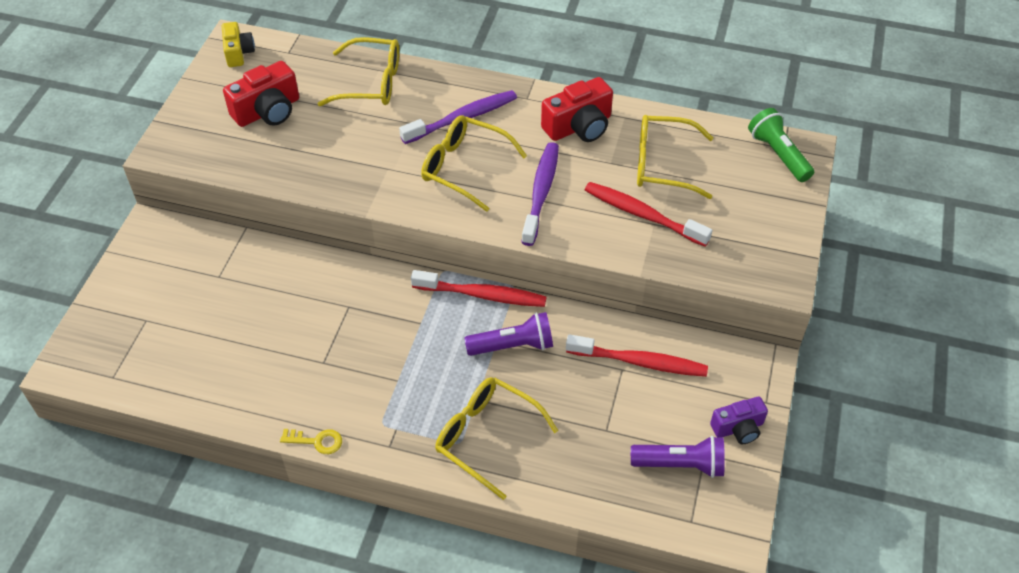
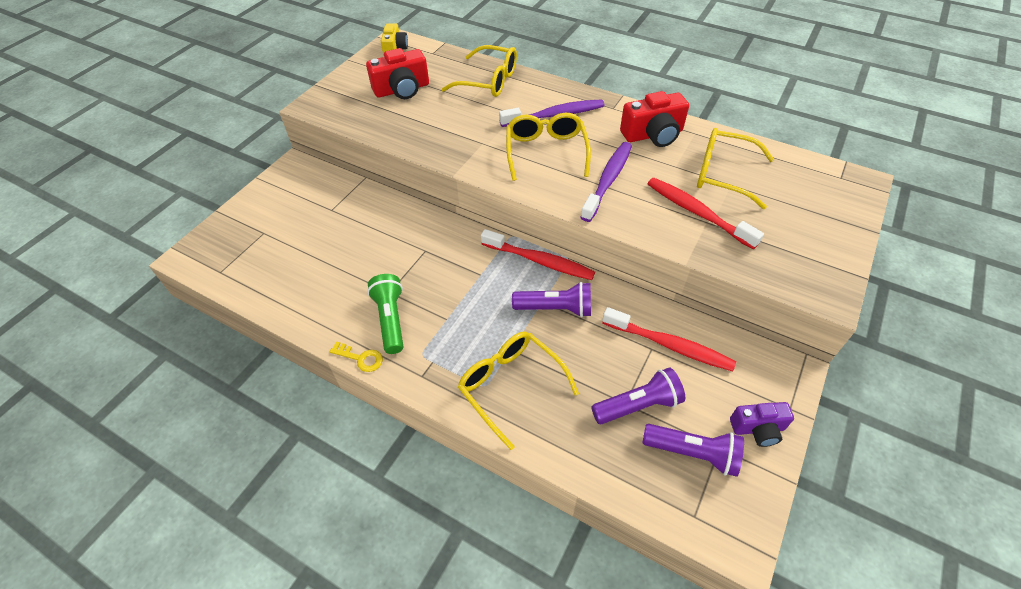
camera: 15 degrees right, 0 degrees up
(464, 167) = (546, 151): yellow glasses -> yellow glasses turned 45 degrees clockwise
(619, 430) = (638, 405): none -> purple flashlight
(778, 154) = (835, 182): green flashlight -> green flashlight (391, 319)

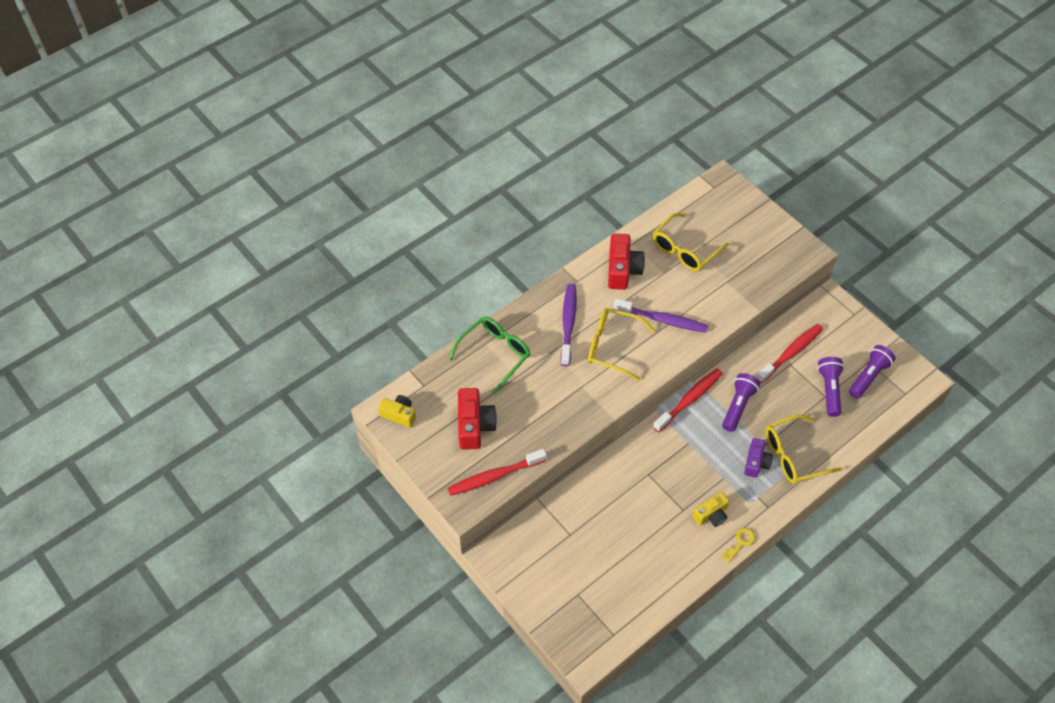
camera: 70 degrees left, 5 degrees up
(391, 319) = (711, 515): green flashlight -> yellow camera
(489, 81) = (495, 354): yellow glasses -> green glasses
(608, 180) = (662, 320): purple toothbrush -> purple toothbrush turned 150 degrees clockwise
(697, 212) = (716, 283): red toothbrush -> red toothbrush (494, 476)
(758, 429) = (862, 337): purple camera -> purple camera (756, 462)

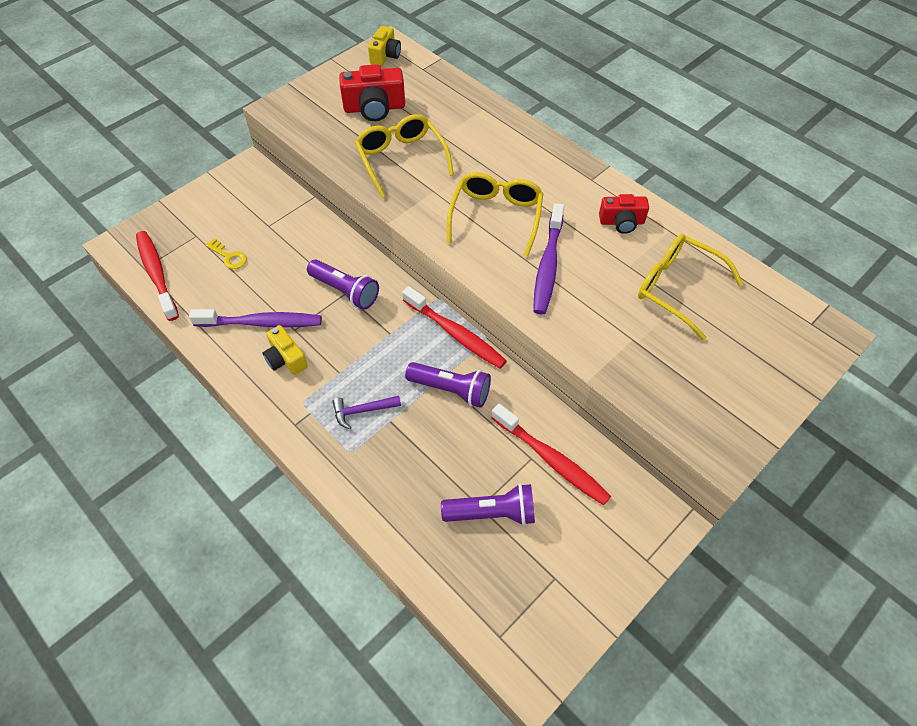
camera: 85 degrees right, 0 degrees up
(494, 476) = (311, 127): red toothbrush -> red toothbrush (157, 274)
(495, 354) = (470, 117): green glasses -> none
(568, 323) = (524, 174): purple toothbrush -> purple toothbrush (262, 323)
(622, 270) = (621, 222): red camera -> red camera, size x0.65
(740, 543) = (244, 391): yellow key -> yellow key (229, 257)
(756, 462) = (362, 410): purple camera -> purple hammer
(793, 455) = (375, 458): yellow glasses -> yellow glasses (401, 159)
(868, 376) = (525, 576): purple flashlight -> purple flashlight (345, 291)

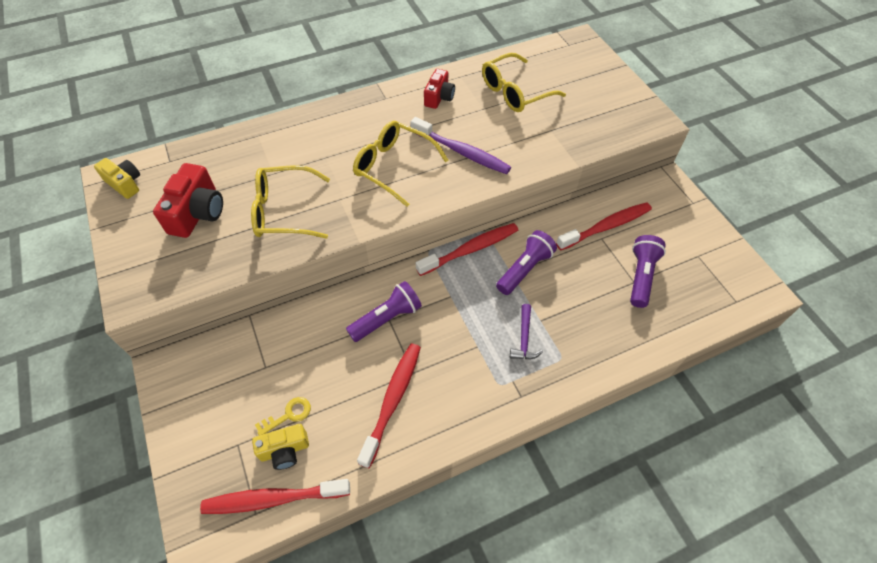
camera: 70 degrees left, 0 degrees up
(262, 323) = (392, 400): purple toothbrush -> red toothbrush
(286, 359) = (445, 388): yellow camera -> yellow camera (284, 450)

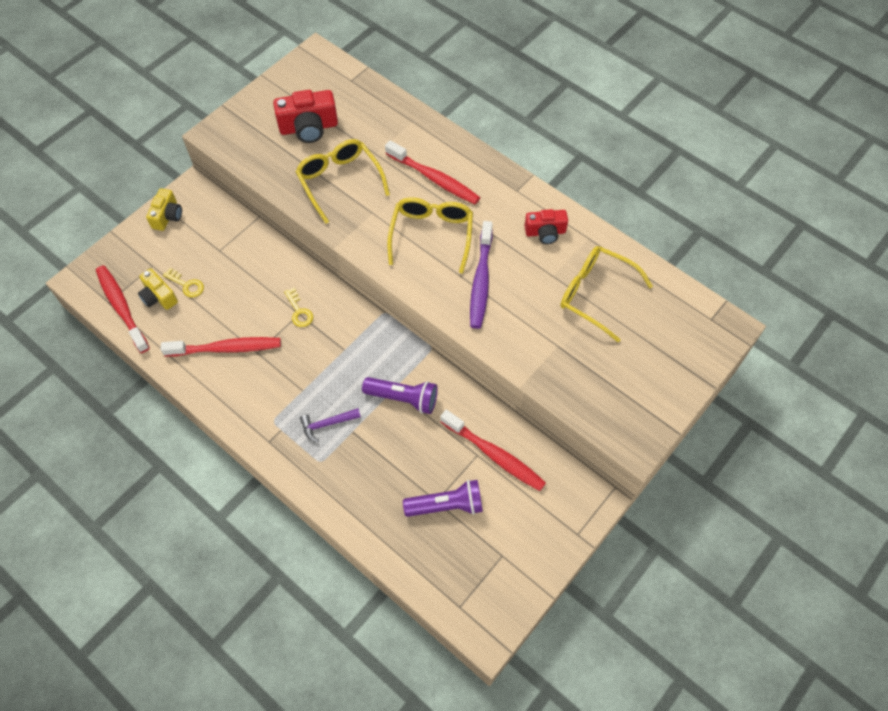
camera: 65 degrees right, 5 degrees up
(125, 184) = (313, 67): yellow camera -> yellow camera (167, 216)
(387, 318) = (299, 311): purple flashlight -> yellow key
(470, 249) = (403, 345): red toothbrush -> red toothbrush (434, 179)

